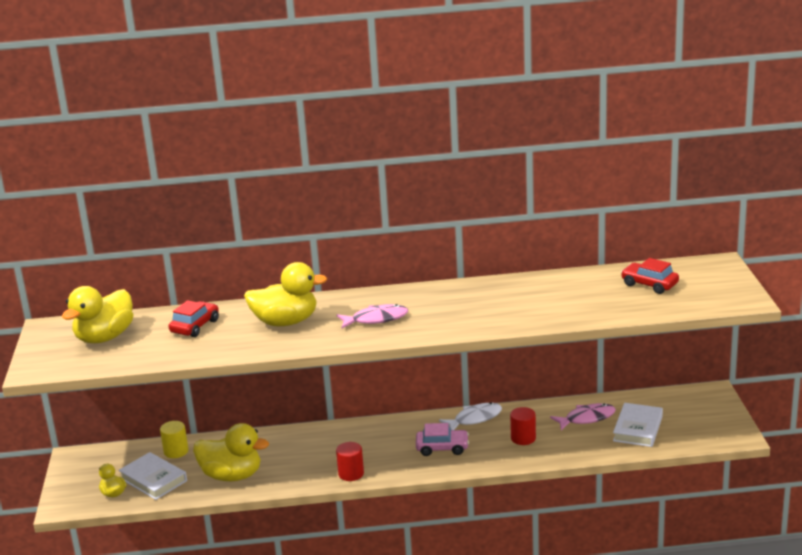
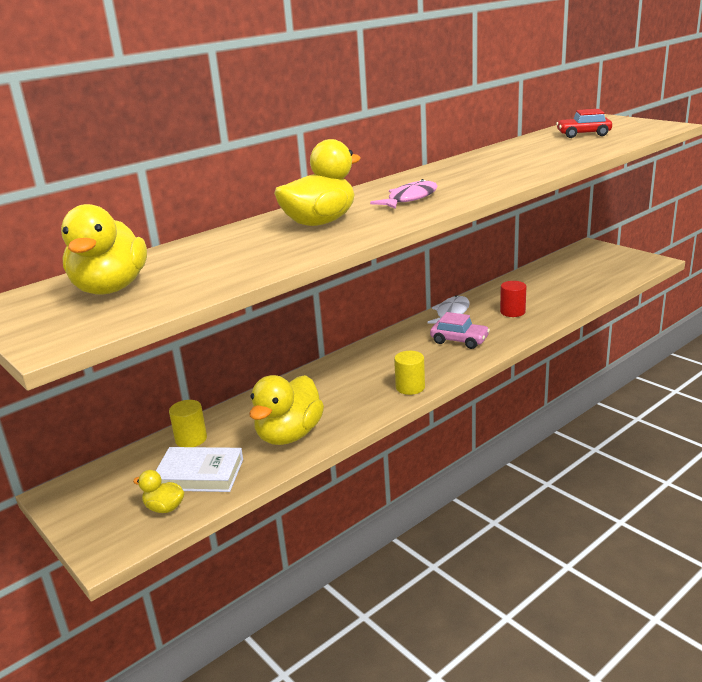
camera: 35 degrees left, 0 degrees up
(195, 326) = (218, 251): red car -> none
(232, 476) = (289, 435): yellow duck -> yellow duck turned 135 degrees clockwise
(351, 474) = (410, 387): red cylinder -> yellow cylinder
(442, 448) = (459, 340): pink car -> pink car turned 60 degrees clockwise
(587, 418) = (536, 285): pink fish -> none
(638, 429) = (583, 279): white book -> none

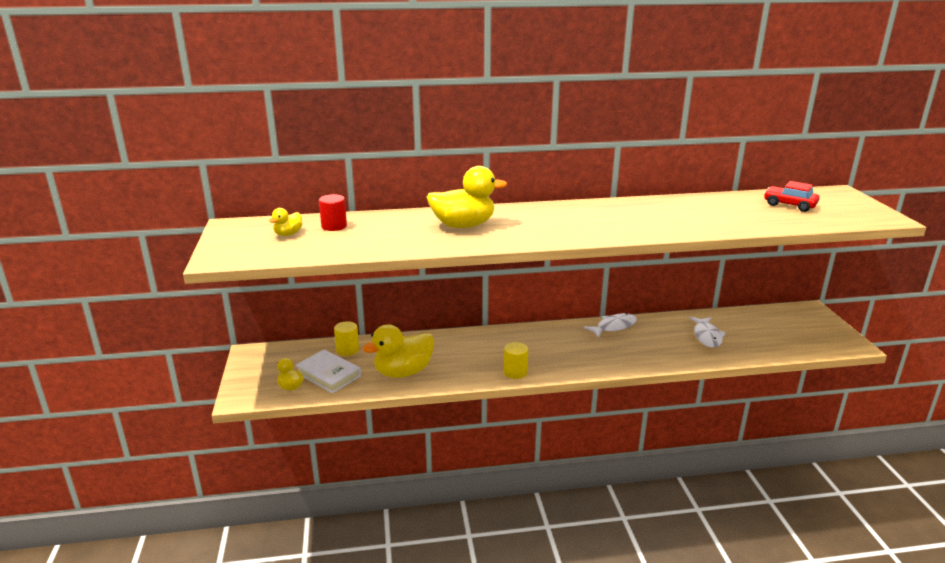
camera: 30 degrees right, 0 degrees up
(111, 288) = (288, 234): yellow duck -> yellow duck, size x0.49
(410, 199) = (549, 225): pink fish -> none
(459, 340) = (593, 351): pink car -> none
(512, 312) = (663, 343): red cylinder -> red cylinder (334, 226)
(540, 293) = (707, 336): none -> white fish

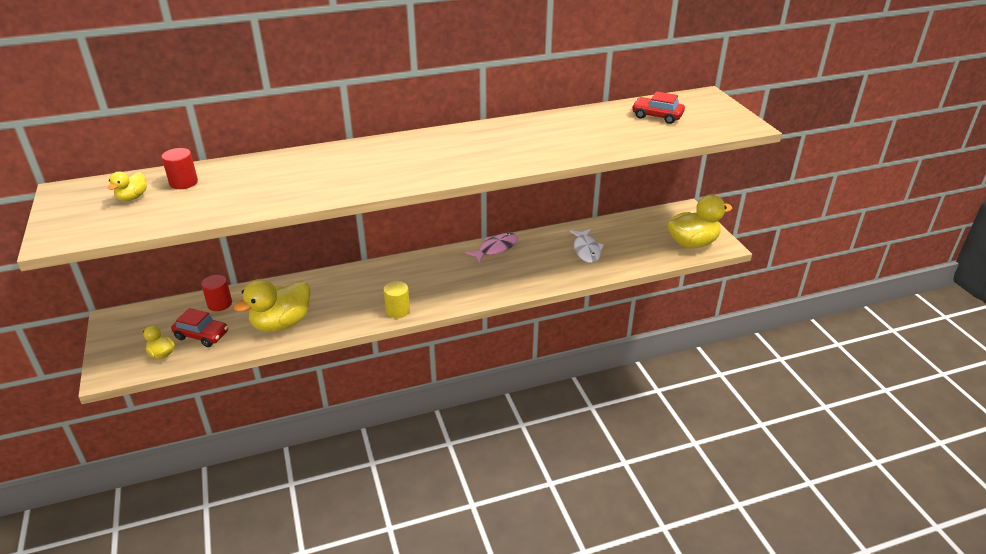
camera: 10 degrees left, 10 degrees up
(328, 374) = (202, 335): white book -> red car
(347, 350) = (220, 304): yellow cylinder -> red cylinder
(463, 225) = (326, 170): yellow duck -> yellow duck (692, 243)
(614, 326) = (495, 248): white fish -> pink fish

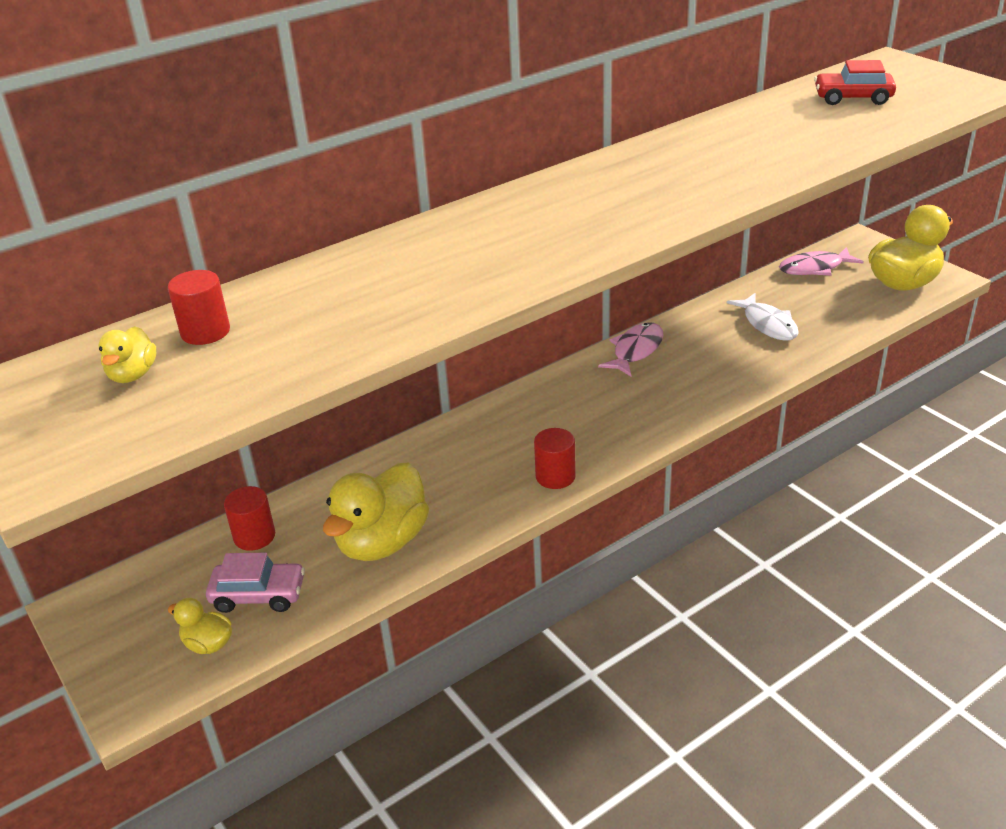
camera: 15 degrees left, 0 degrees up
(202, 335) = (258, 595): red car -> pink car
(397, 310) = (555, 476): yellow cylinder -> red cylinder
(642, 221) = (814, 268): none -> pink fish

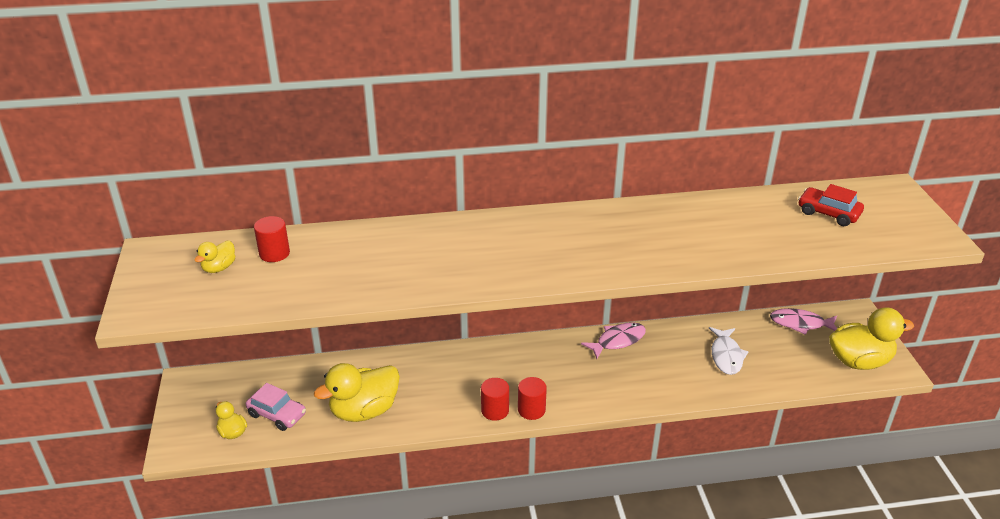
camera: 25 degrees right, 0 degrees up
(254, 536) = (300, 377): red cylinder -> red cylinder (531, 410)

